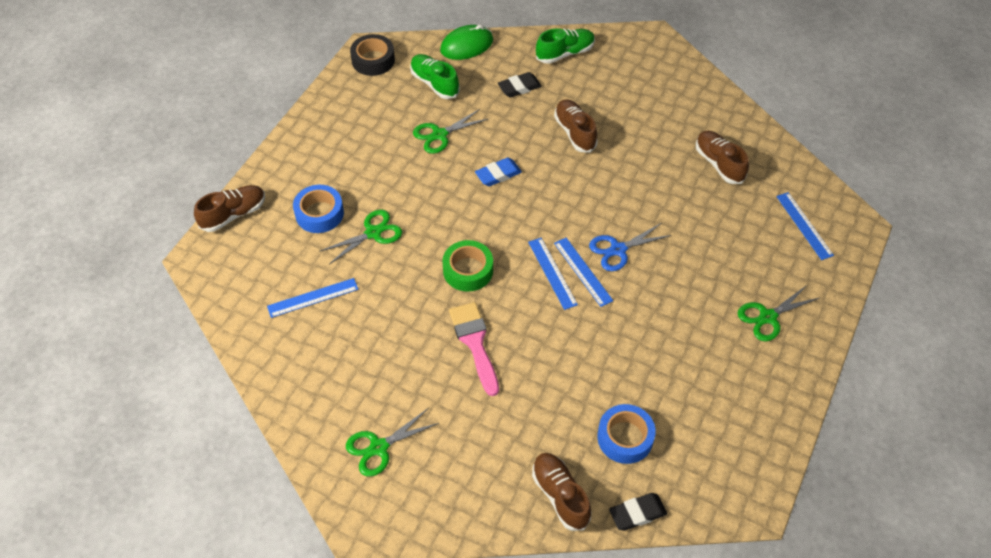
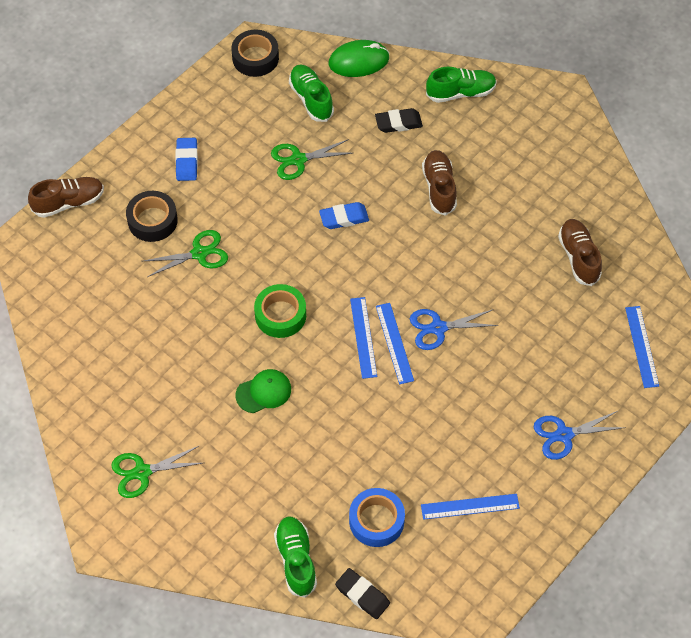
camera: 15 degrees right, 5 degrees up
(313, 298) = (122, 308): blue ruler -> blue ruler (470, 506)
(319, 214) = (152, 220): blue tape -> black tape
(337, 157) = (187, 161): none -> blue eraser
(475, 343) = (264, 392): pink brush -> green cap
(560, 495) = (296, 560): brown shoe -> green shoe
(637, 513) = (362, 595): black eraser -> black eraser turned 45 degrees clockwise
(768, 317) = (564, 435): green scissors -> blue scissors

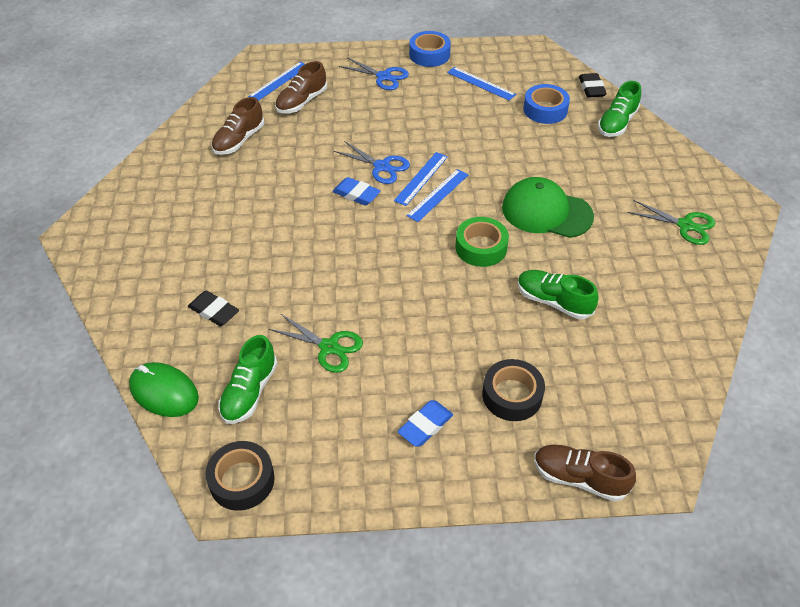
camera: 135 degrees left, 10 degrees down
(199, 253) = (498, 336): green scissors -> none
(264, 392) = (546, 212): green cap -> green cap, size x1.71
(344, 218) = (352, 275): blue eraser -> blue eraser (356, 194)
(439, 188) = (257, 242): brown shoe -> brown shoe (302, 102)
(460, 93) = (135, 295): green shoe -> green shoe (553, 301)
(562, 506) = (429, 55): none -> blue tape

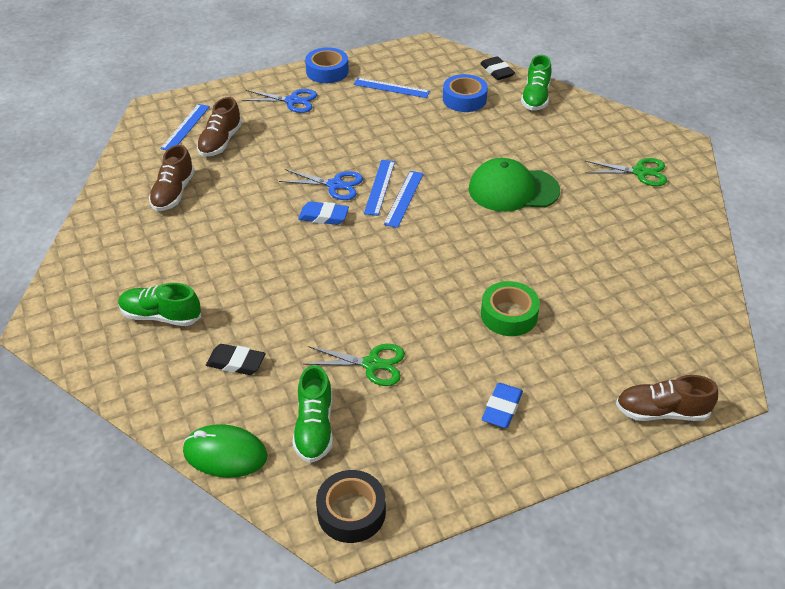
camera: 20 degrees left, 5 degrees down
(481, 247) = (469, 236): green tape -> green tape (509, 315)
(512, 395) = (566, 358): black tape -> none
(553, 301) = (560, 267): green shoe -> green shoe (161, 316)

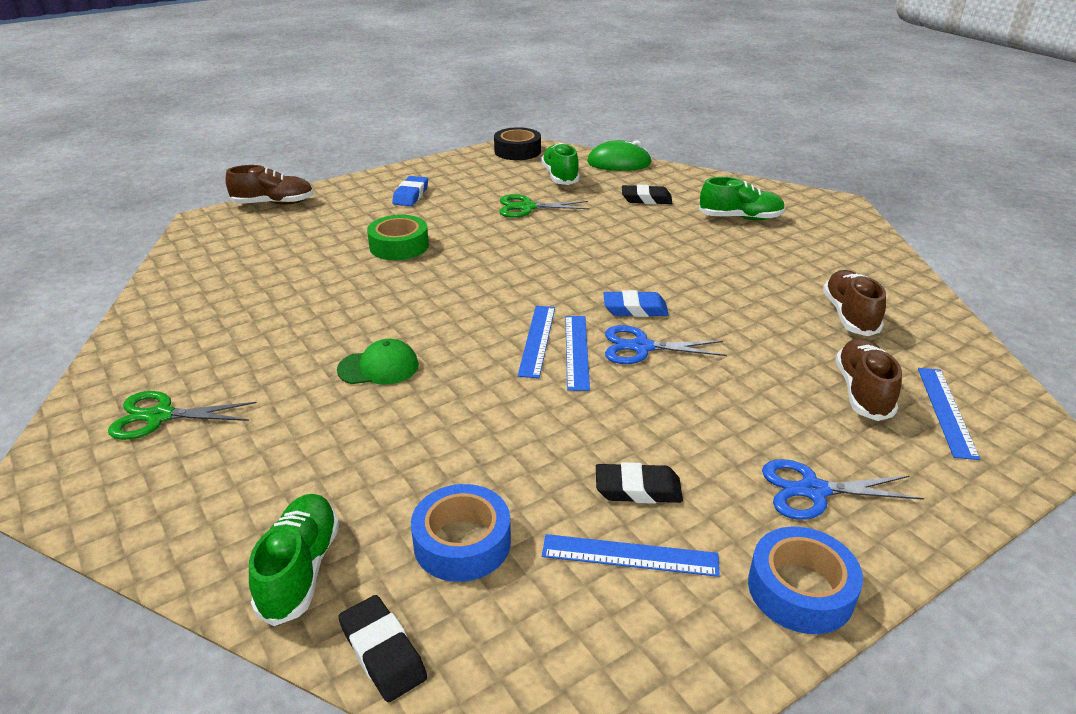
camera: 170 degrees right, 10 degrees down
(376, 110) = (638, 489): none -> black eraser
(513, 190) = (378, 367): green cap -> green cap, size x0.59

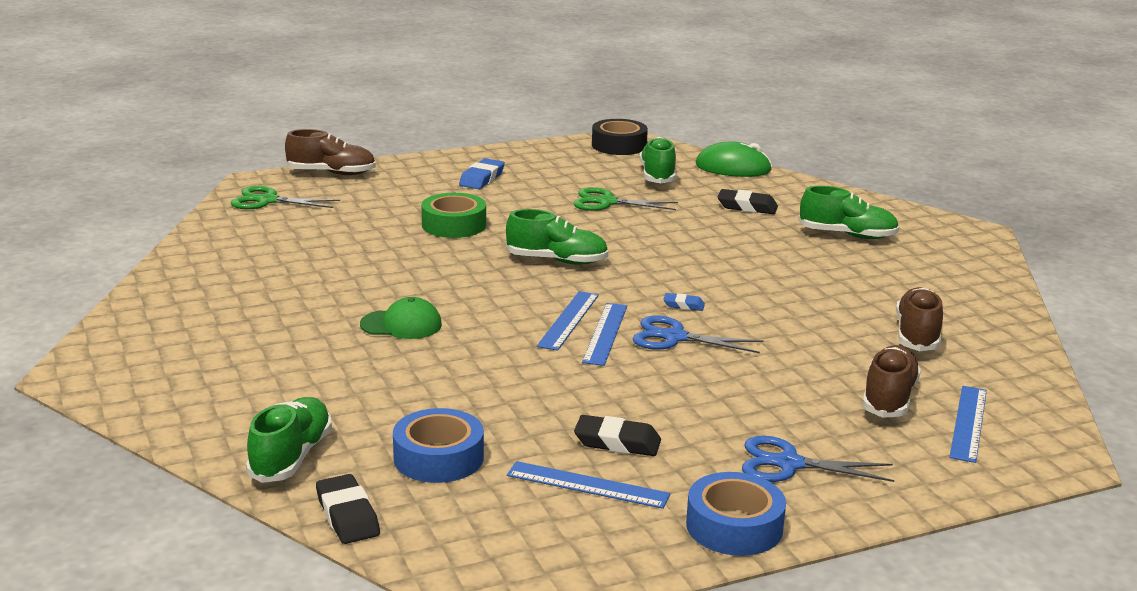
camera: 10 degrees right, 10 degrees down
(160, 416) = (188, 339): green scissors -> green scissors (267, 201)
(504, 274) = (557, 260): none -> green shoe
(635, 309) = (683, 305): blue eraser -> blue eraser, size x0.58

